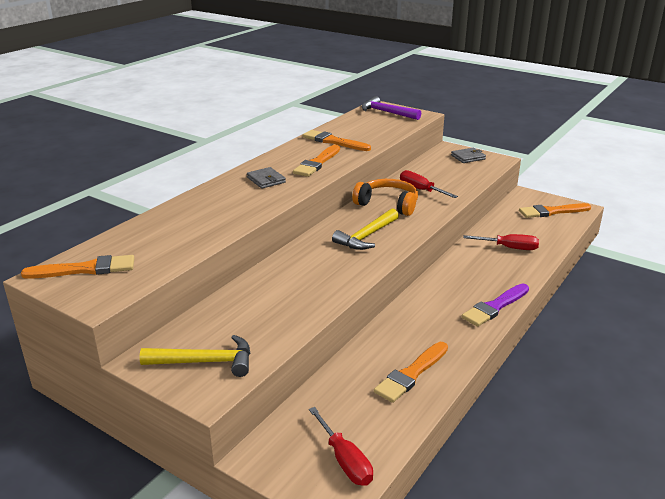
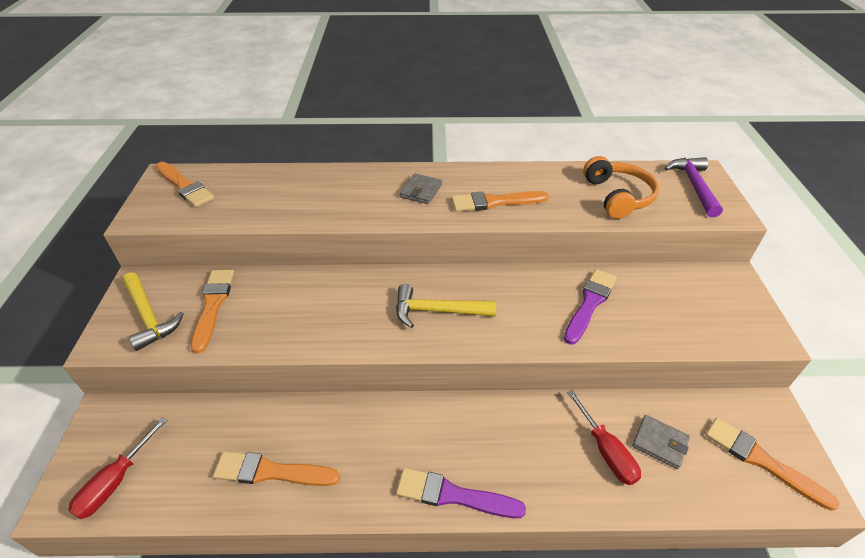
camera: 55 degrees right, 15 degrees up
(333, 141) = (560, 187): orange brush -> orange brush (213, 305)
(387, 204) = (524, 293): orange headphones -> orange headphones (617, 196)
(421, 190) = (590, 303): red screwdriver -> purple brush
(468, 157) = (734, 305): grey wallet -> grey wallet (659, 443)

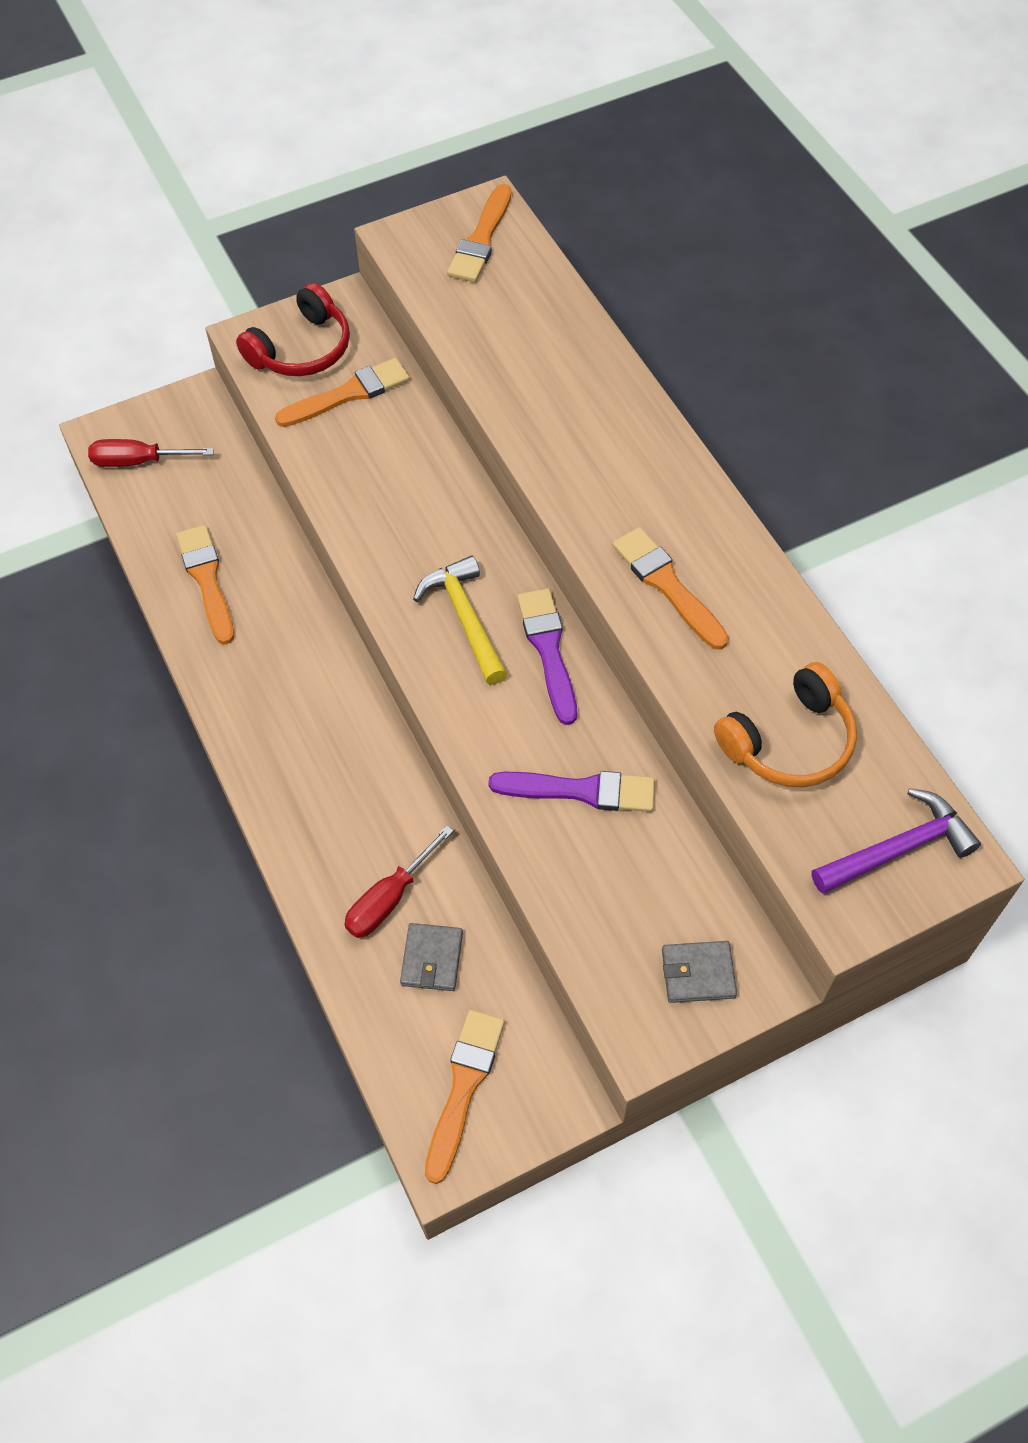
camera: 65 degrees right, 15 degrees up
(149, 316) = (301, 349): yellow hammer -> red headphones
(421, 191) = (636, 488): grey wallet -> grey wallet (698, 973)
(453, 495) = (257, 757): purple brush -> purple brush (548, 650)

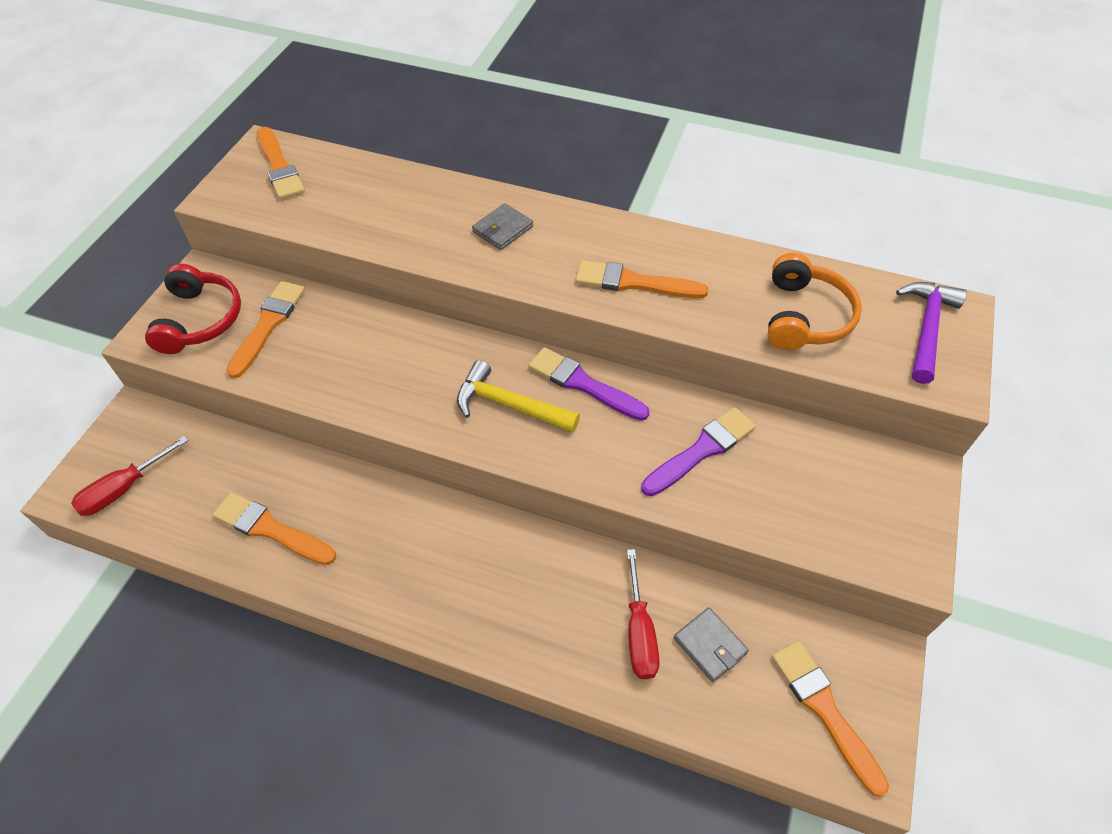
camera: 45 degrees left, 5 degrees down
(698, 973) = (891, 499): grey wallet -> grey wallet (502, 229)

